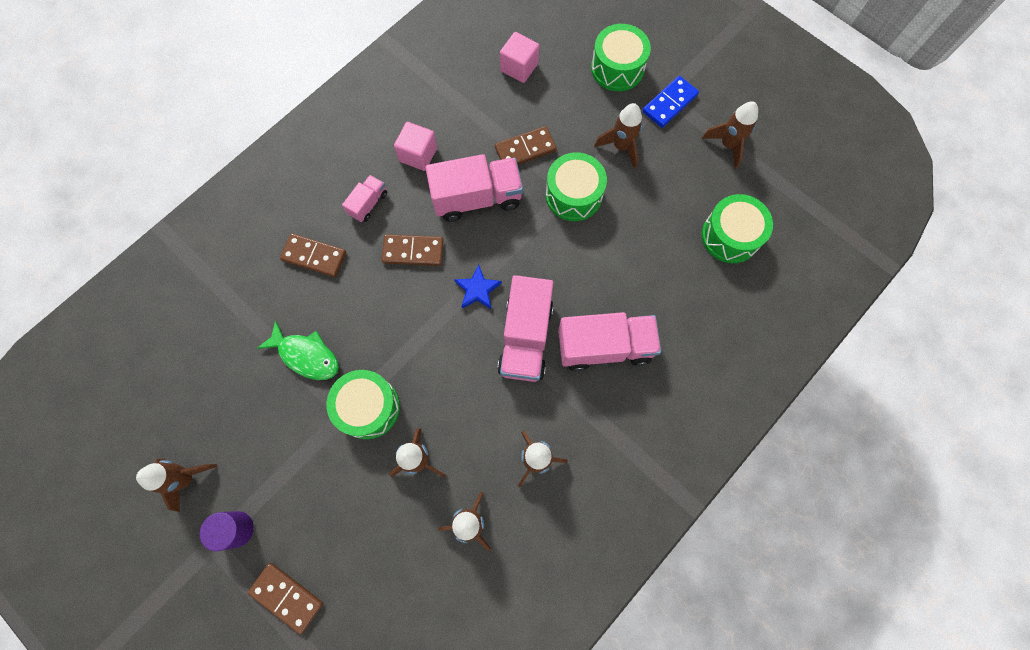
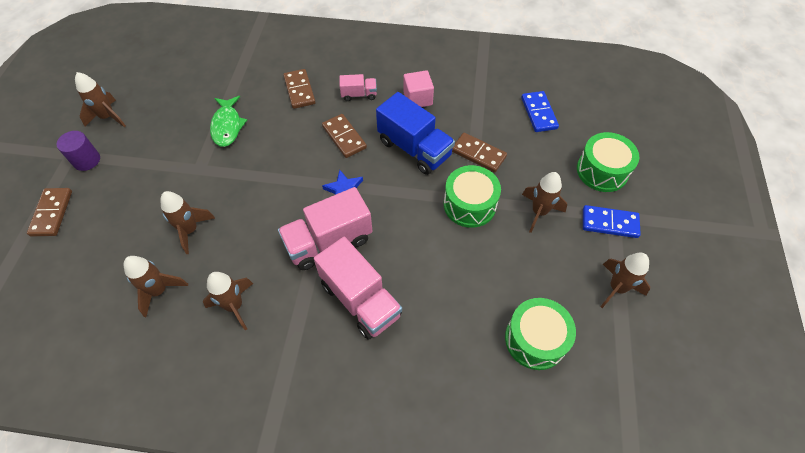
camera: 55 degrees right, 15 degrees down
(368, 407) = (212, 179): green drum -> none
(477, 198) = (414, 148): pink truck -> blue truck
(519, 67) = (539, 113): pink cube -> blue domino

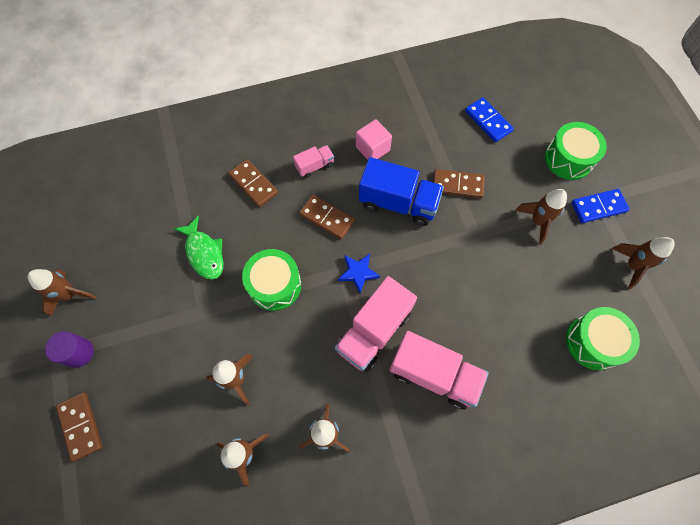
camera: 25 degrees left, 10 degrees up
(469, 205) = (476, 239): green drum -> green drum (274, 285)

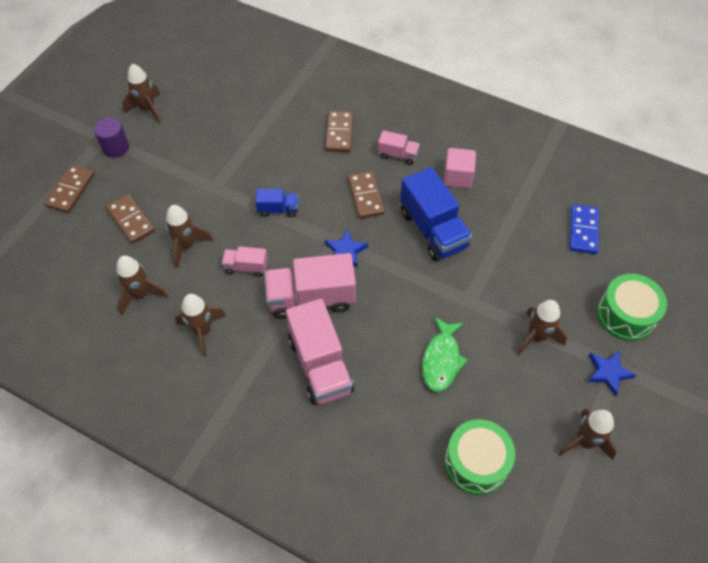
camera: 45 degrees right, 10 degrees down
(204, 253) = (255, 151): green fish -> green fish (441, 360)
(274, 285) = (278, 209): green drum -> blue truck
(301, 352) = (246, 267): none -> pink truck
(457, 185) = (498, 255): brown domino -> brown domino (131, 220)
(598, 207) = (608, 373): blue domino -> blue star

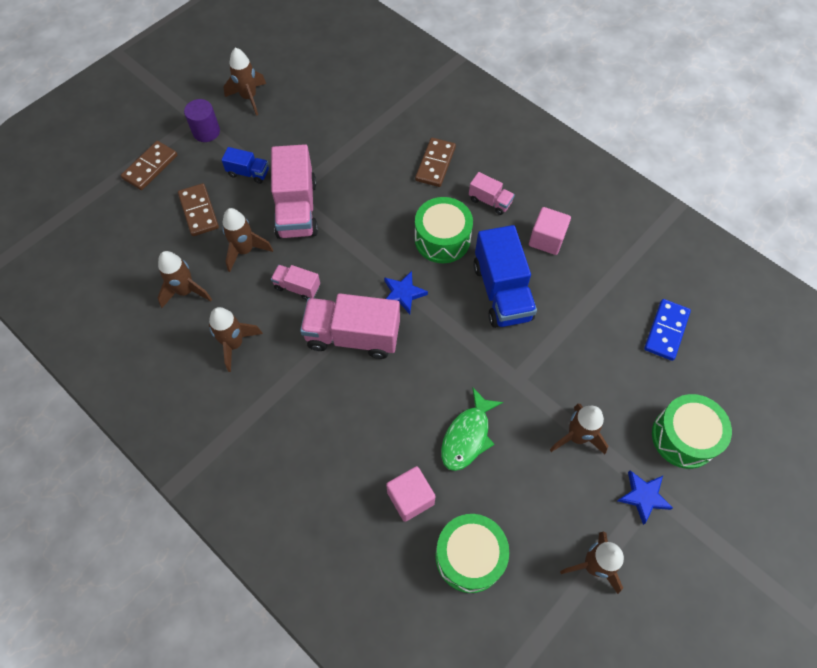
camera: 15 degrees right, 5 degrees up
(278, 209) = (348, 233): blue truck -> blue truck (248, 173)
(320, 365) = (340, 409): pink truck -> pink truck (297, 209)
(366, 196) = (442, 239): brown domino -> green drum
(408, 426) = (410, 498): none -> pink cube

